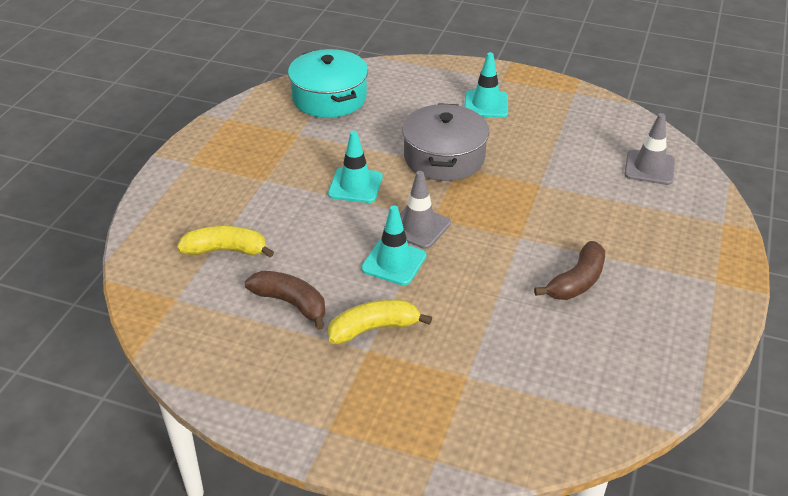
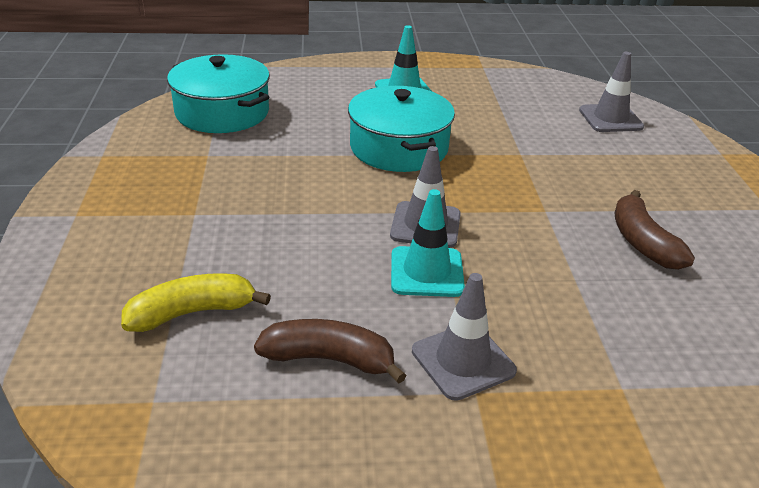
camera: 25 degrees left, 5 degrees down
(355, 185) = (317, 196): turquoise traffic cone -> none
(374, 328) = (463, 361): yellow banana -> grey traffic cone
(444, 157) = (399, 147): grey pot -> turquoise pot
(576, 281) = (642, 242): brown banana -> brown banana turned 150 degrees clockwise

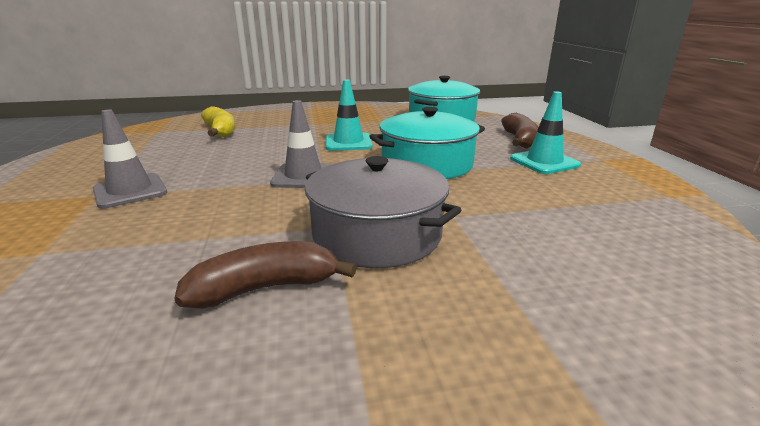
camera: 85 degrees right, 10 degrees down
(329, 359) = (161, 158): brown banana -> brown banana (520, 140)
(426, 272) = (239, 178): turquoise traffic cone -> turquoise traffic cone (348, 142)
(556, 191) = (377, 234): none -> grey pot
(610, 119) = (631, 291): grey traffic cone -> none

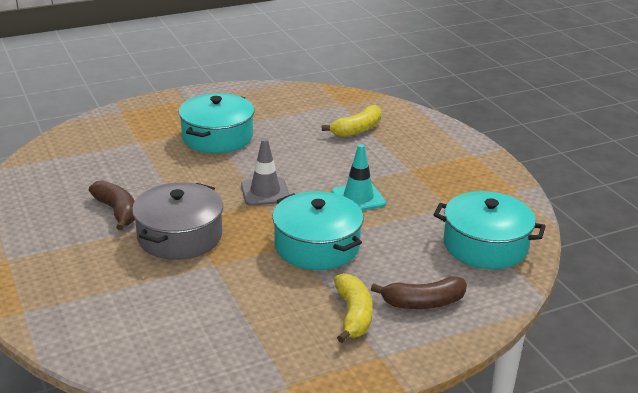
camera: 75 degrees right, 5 degrees up
(130, 191) = (217, 137): grey traffic cone -> turquoise pot
(544, 162) = (353, 315): turquoise traffic cone -> yellow banana

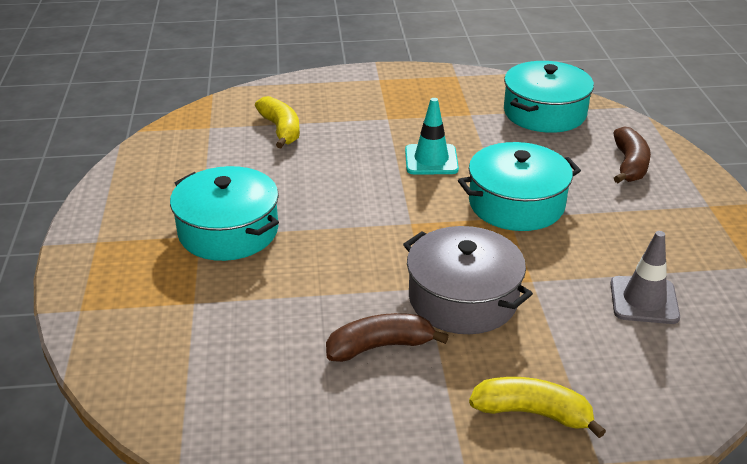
camera: 70 degrees left, 5 degrees up
(265, 192) = (389, 218): grey traffic cone -> grey traffic cone (644, 300)
(353, 315) = (643, 207): yellow banana -> yellow banana (532, 413)

